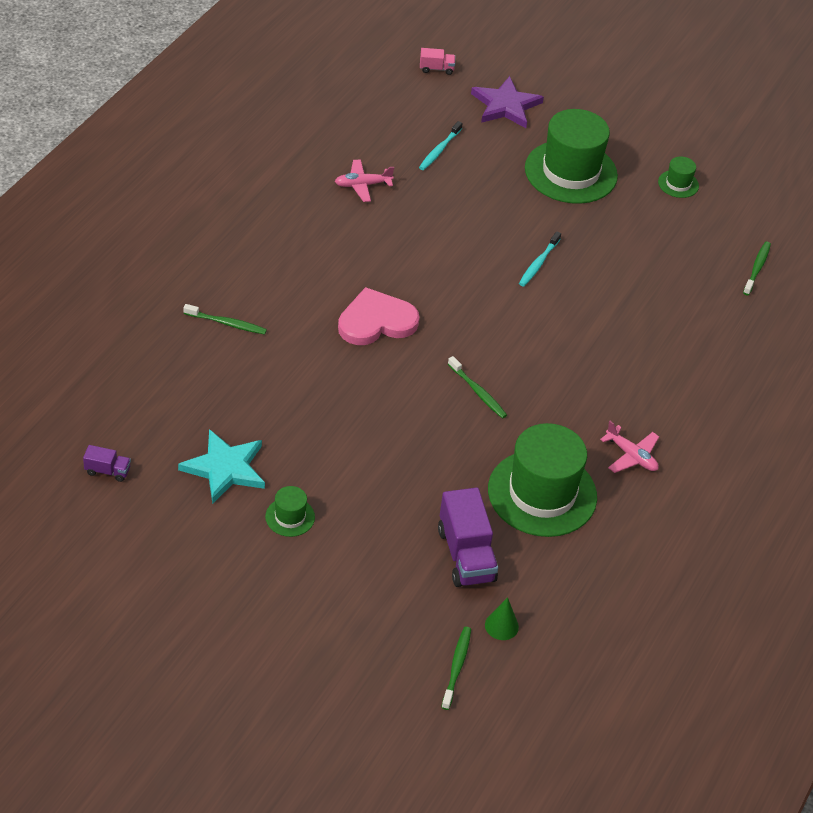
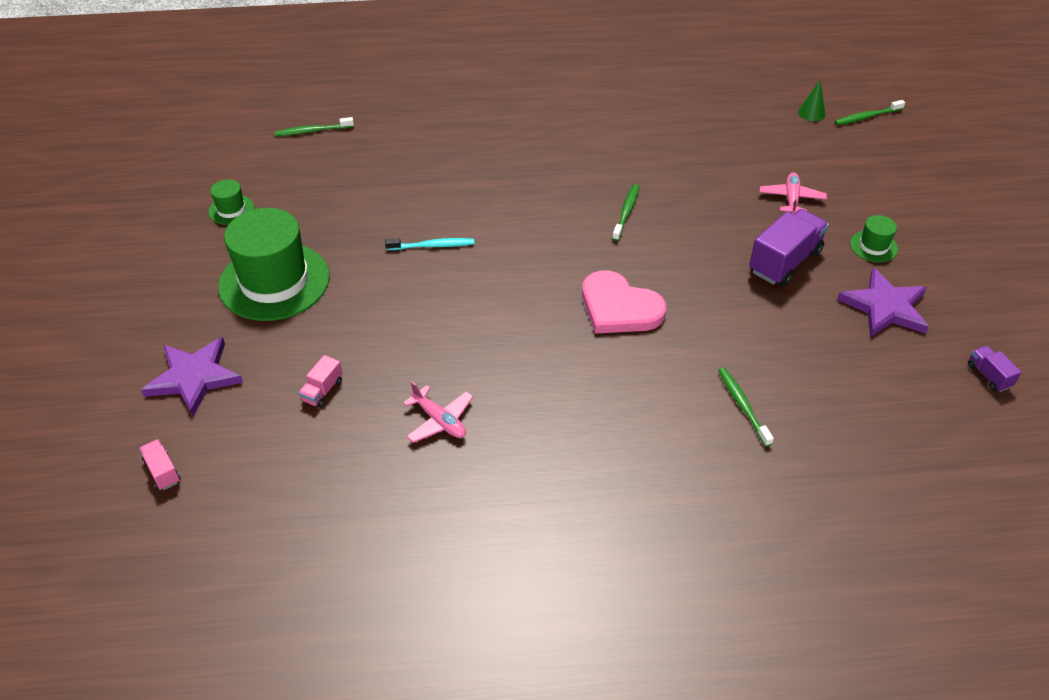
camera: 120 degrees left, 0 degrees up
(225, 468) = (885, 307): turquoise star -> purple star
(439, 150) = (322, 391): turquoise toothbrush -> pink truck
(466, 555) = (781, 150): purple truck -> purple truck (784, 262)
(542, 493) = (682, 141): green hat -> none
(631, 456) = (595, 117): pink plane -> pink plane (791, 199)

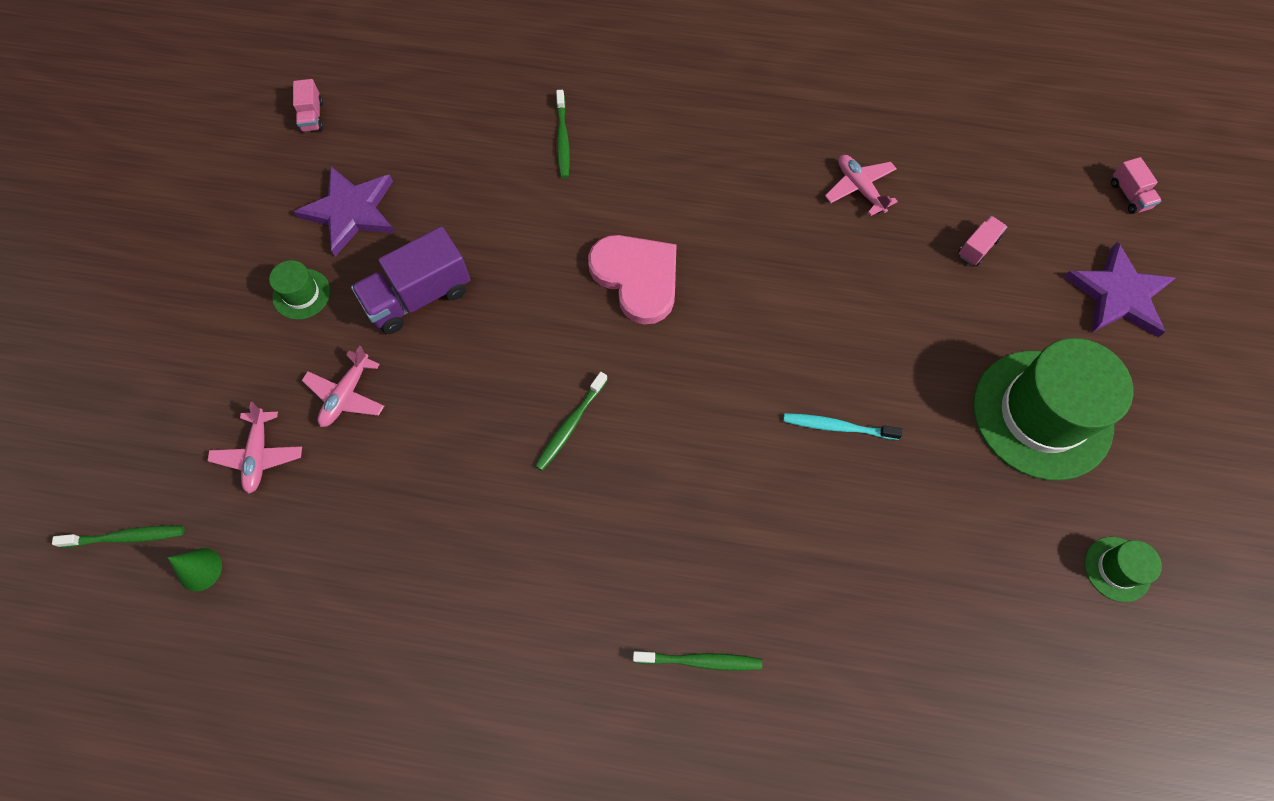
camera: 165 degrees left, 20 degrees up
(313, 131) = (1005, 741): green toothbrush -> green toothbrush (700, 661)
(822, 162) = (259, 455): none -> pink plane
(988, 376) = (312, 116): purple truck -> pink truck

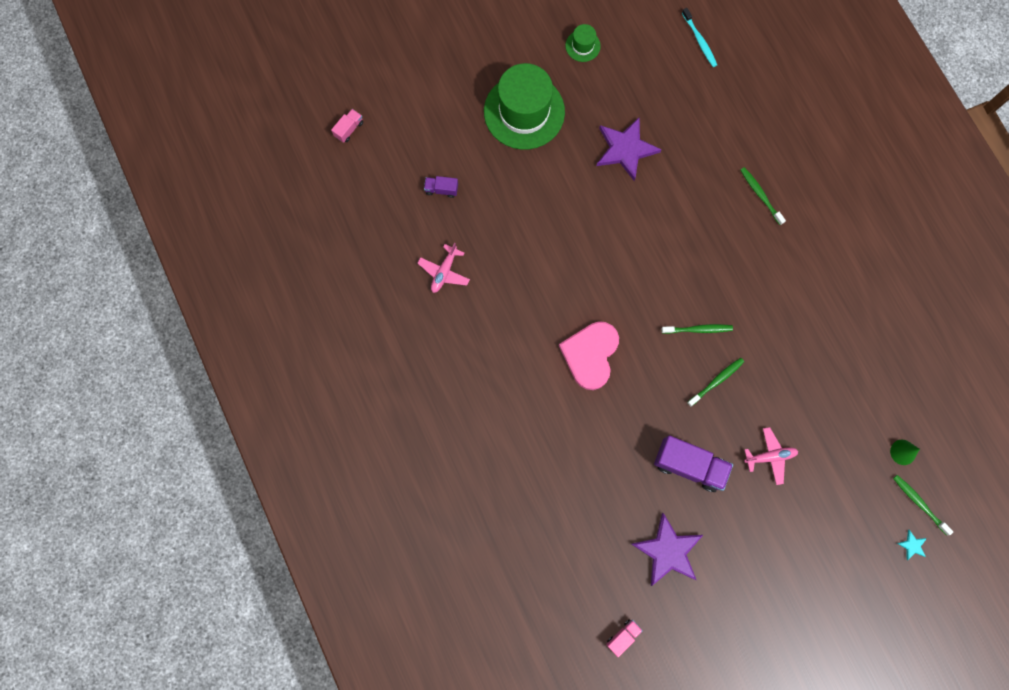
camera: 125 degrees left, 10 degrees up
(94, 485) = (912, 545): none -> turquoise star
(259, 455) = (833, 474): pink plane -> none
(301, 294) = (736, 533): green hat -> none
(562, 139) = (528, 464): green toothbrush -> green toothbrush (716, 381)
(838, 427) = (602, 201): turquoise toothbrush -> turquoise toothbrush (699, 40)
(977, 247) = (441, 189): pink truck -> purple truck
(1118, 295) = (423, 107): purple star -> purple star (625, 149)

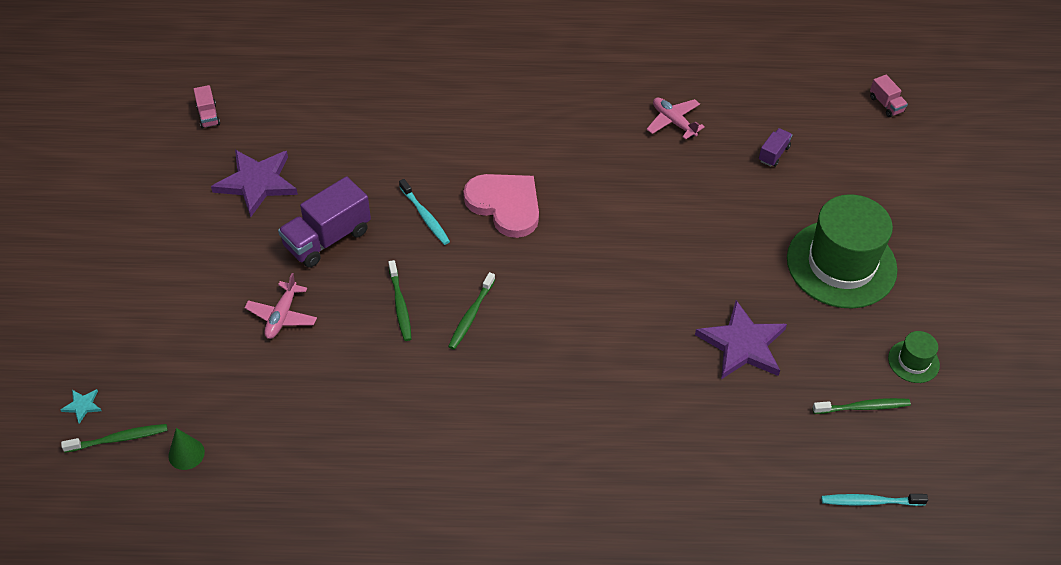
camera: 115 degrees right, 25 degrees down
(631, 406) = (425, 216): none -> turquoise toothbrush
(760, 195) = (604, 464): green toothbrush -> green toothbrush (862, 407)

